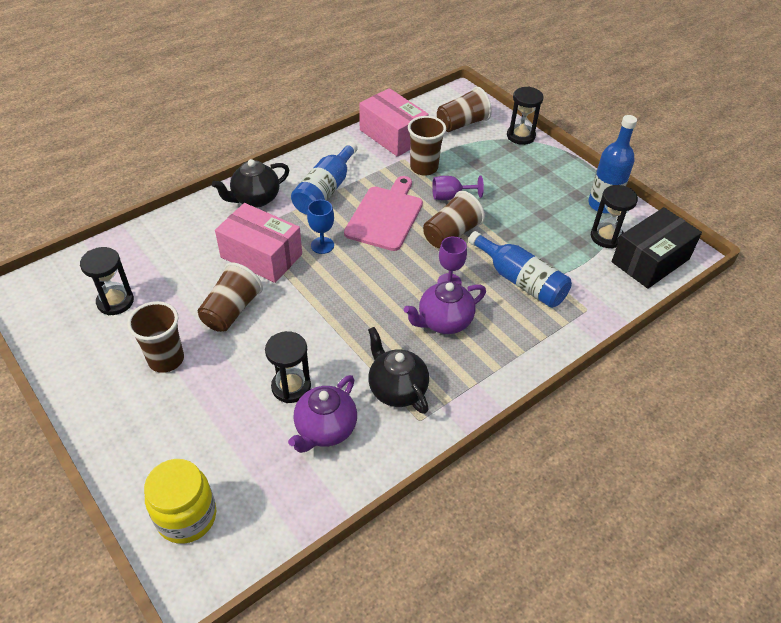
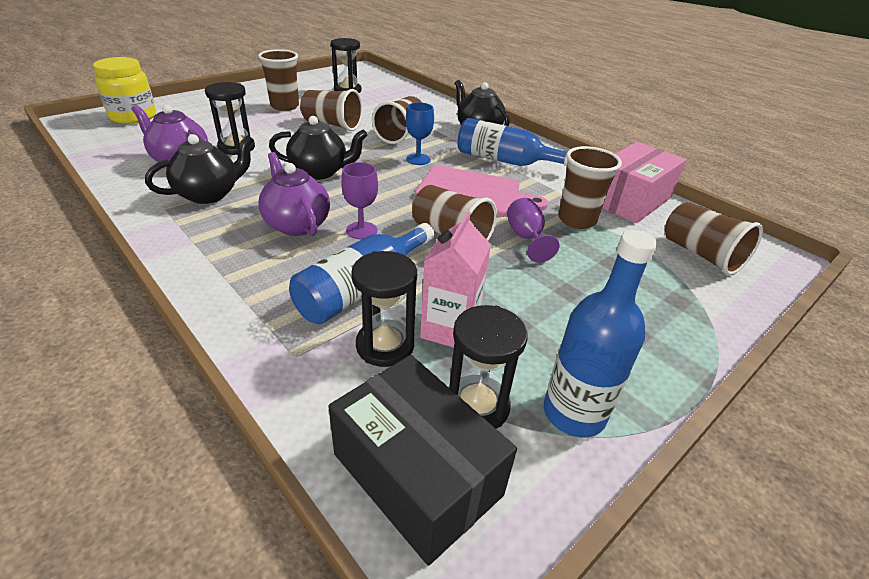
camera: 85 degrees right, 10 degrees down
(261, 255) = (400, 134): pink box -> brown cup
(350, 313) = (320, 172): none -> black teapot
(520, 136) = (718, 315): black hourglass -> black hourglass (385, 345)
(552, 242) = (450, 329): none -> pink carton

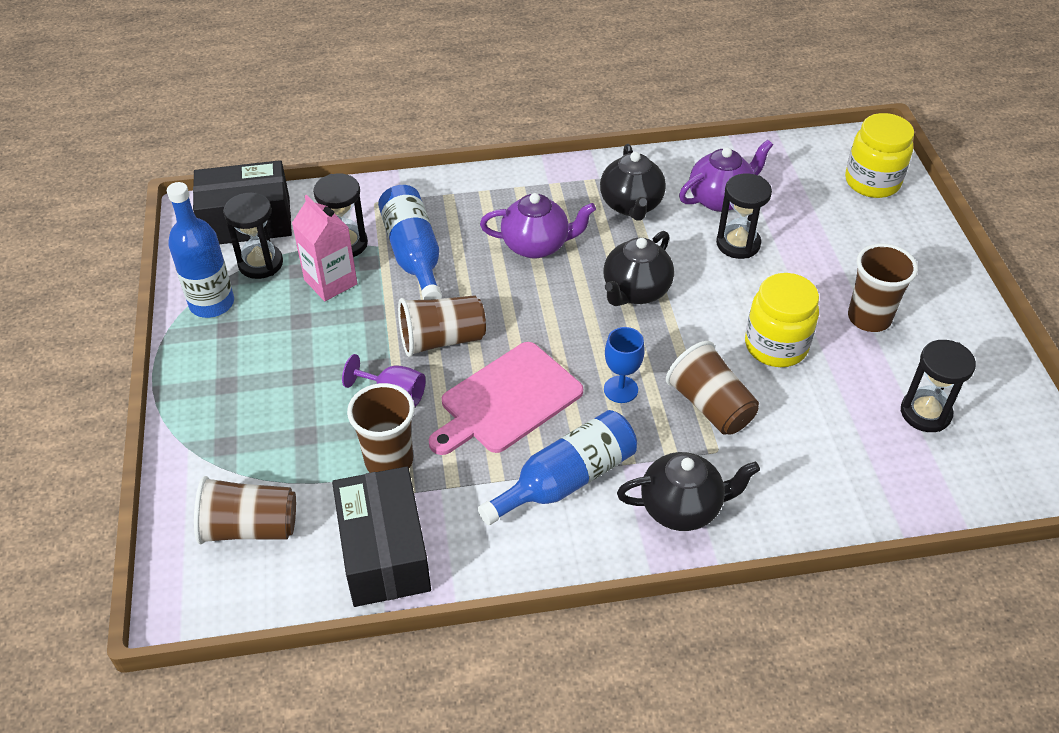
camera: 125 degrees right, 10 degrees up
(332, 125) = (776, 346): brown cup -> yellow jar
(361, 230) = (496, 282): purple goblet -> none
(630, 200) = (384, 552): pink box -> black box

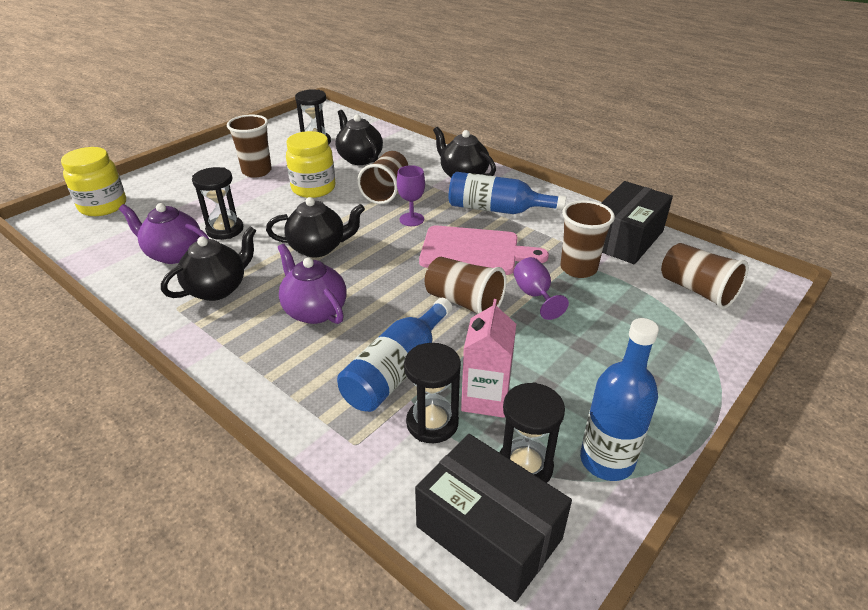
camera: 130 degrees left, 10 degrees down
(620, 389) = (411, 219): blue goblet -> purple goblet
(830, 430) = (359, 158): none -> black teapot

